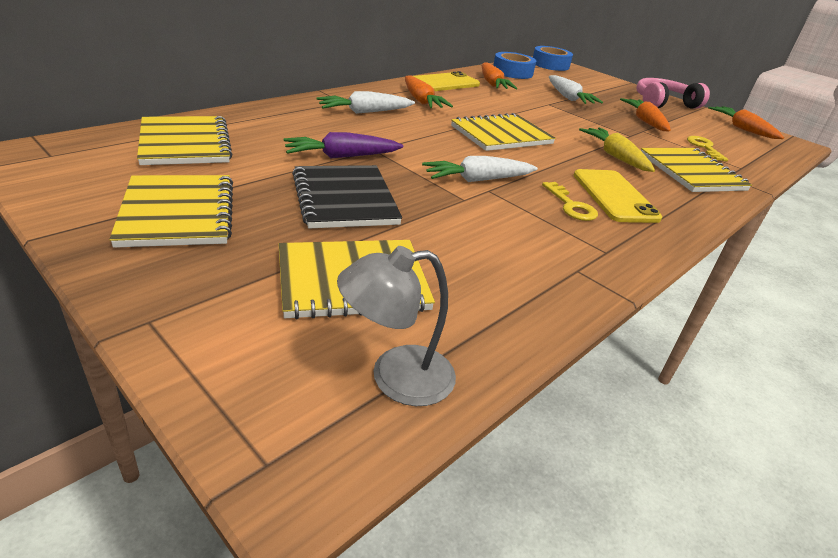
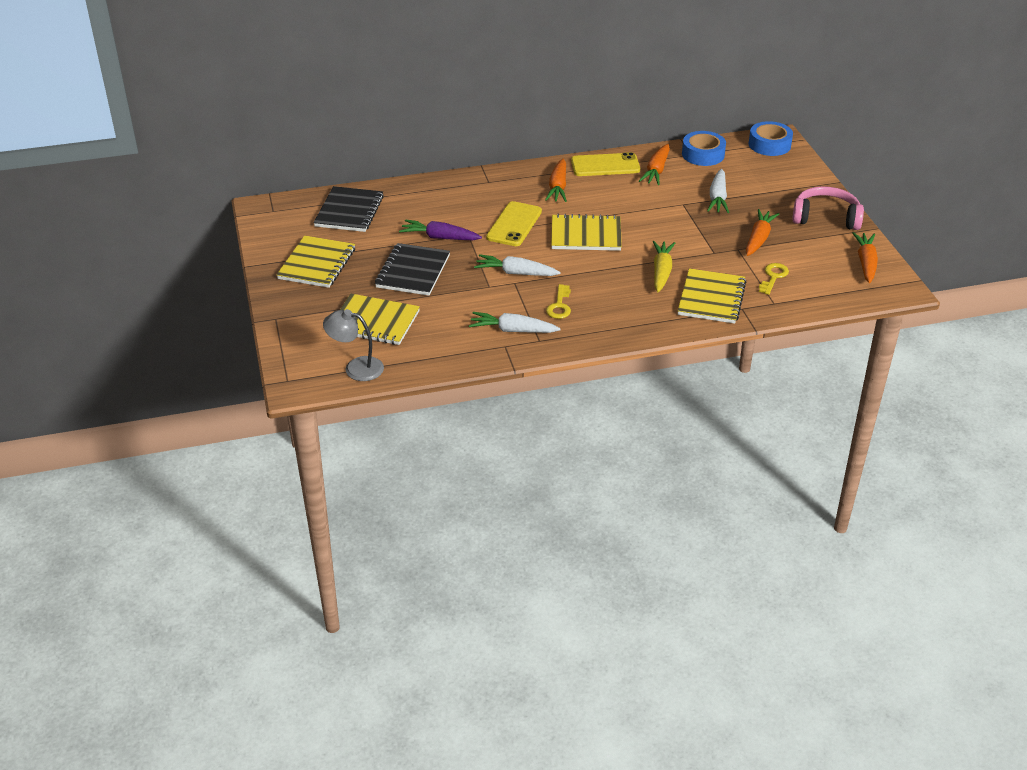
camera: 35 degrees right, 5 degrees up
(185, 143) = (349, 211): yellow notebook -> black notebook
(364, 112) = (495, 195): white carrot -> white carrot (513, 330)
(614, 196) = (605, 305): yellow phone -> yellow phone (514, 224)

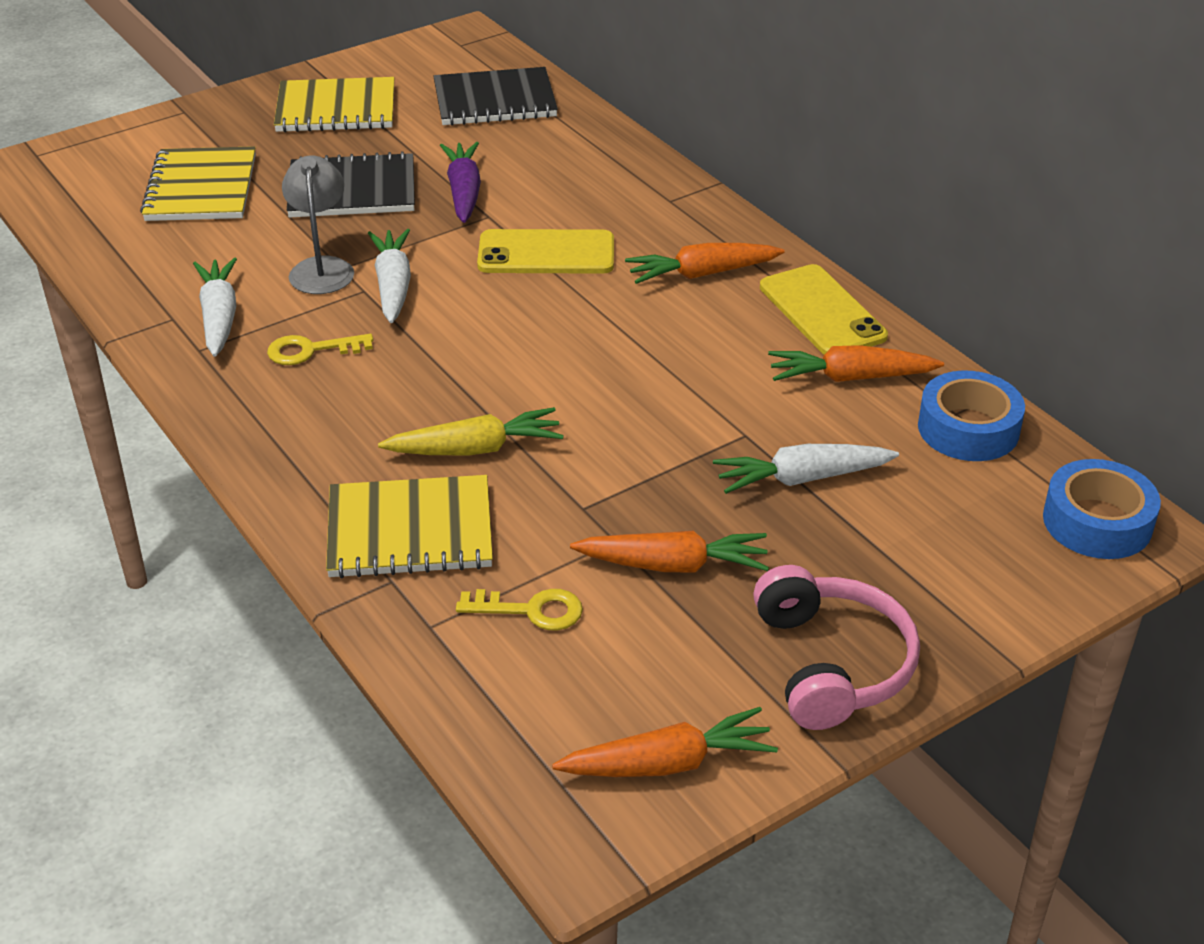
camera: 70 degrees right, 0 degrees up
(356, 368) = (79, 200): grey lamp -> grey lamp (322, 268)
(586, 235) = (556, 336): yellow notebook -> none

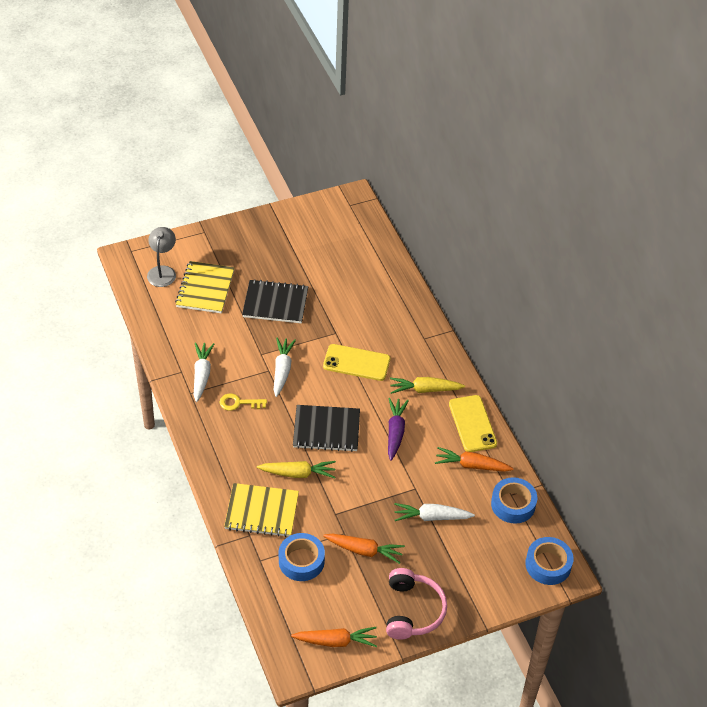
camera: 10 degrees right, 10 degrees up
(322, 268) = (252, 352): grey lamp -> grey lamp (162, 271)
(336, 109) = (278, 243): yellow notebook -> none
(464, 192) = (327, 314): purple carrot -> purple carrot (395, 432)
(495, 101) = (357, 251): black notebook -> black notebook (326, 430)
(531, 610) = (301, 561): yellow key -> blue tape
(702, 274) = (425, 389): orange carrot -> yellow carrot

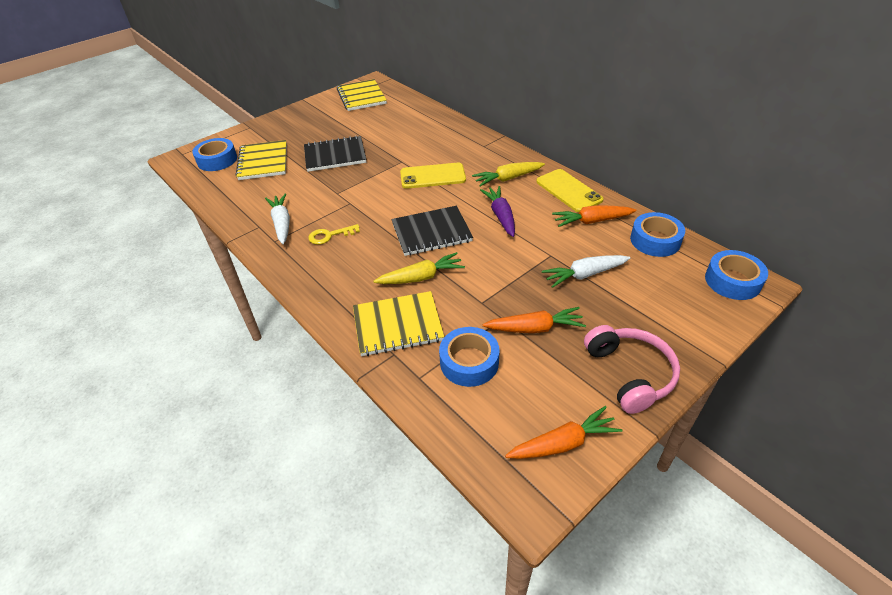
camera: 15 degrees left, 5 degrees down
(162, 271) = (217, 160): grey lamp -> blue tape
(282, 370) = (363, 199): white carrot -> none
(332, 220) = (361, 97): none -> yellow notebook

